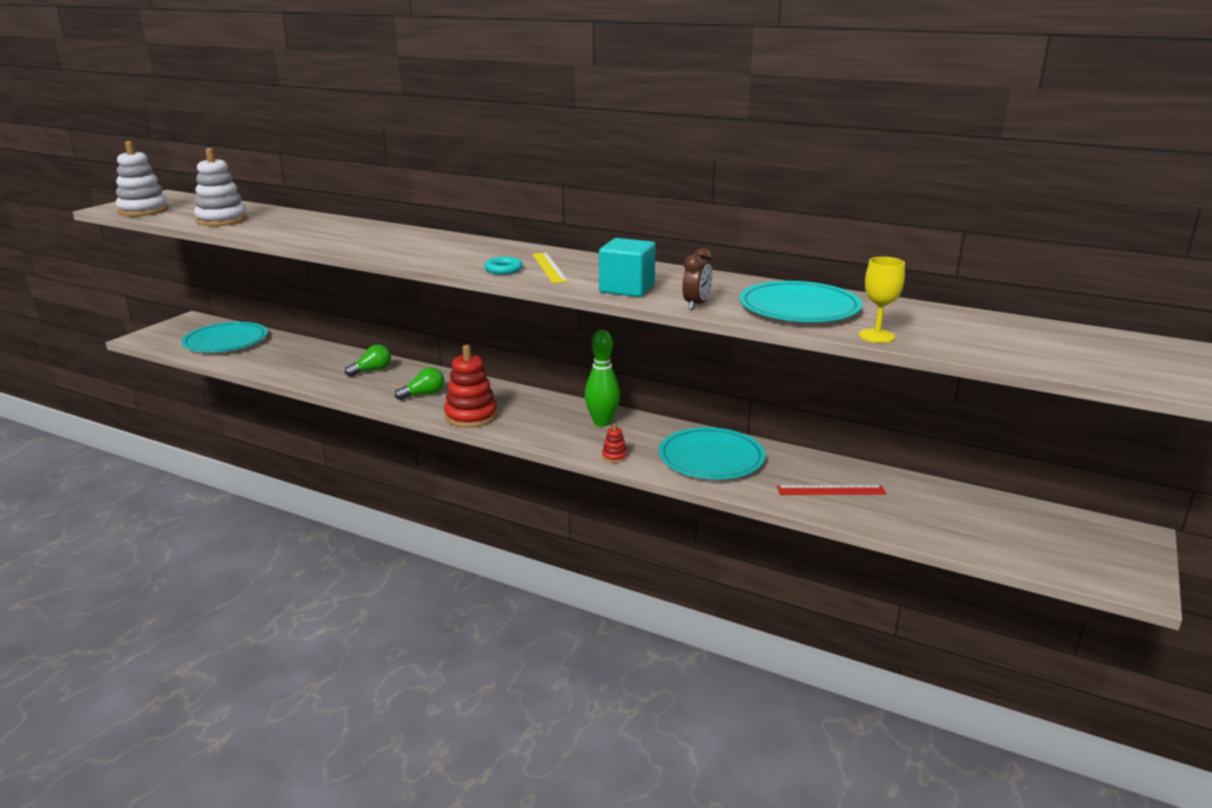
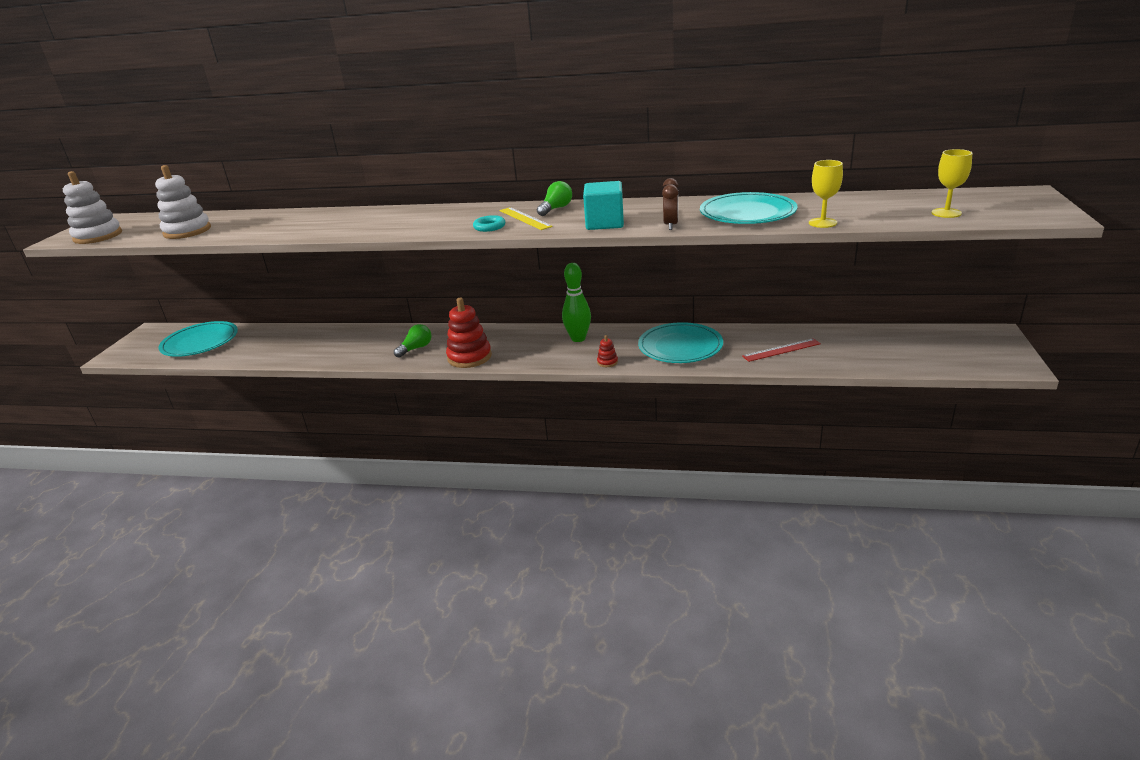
camera: 15 degrees left, 5 degrees up
(372, 370) = (355, 339): green light bulb -> green light bulb (556, 209)
(1048, 354) = (946, 213): none -> yellow goblet

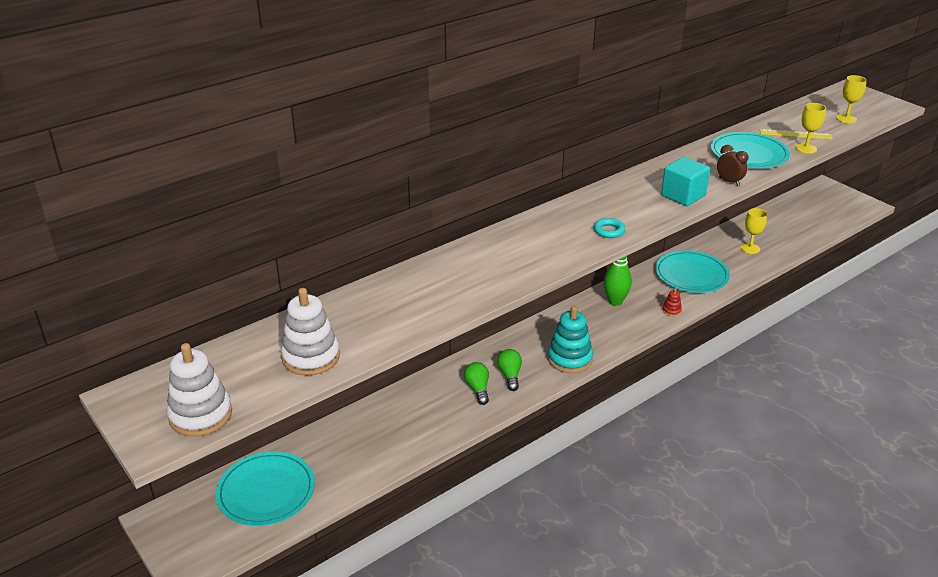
camera: 50 degrees left, 5 degrees up
(469, 357) = (569, 359): red stacking toy -> turquoise stacking toy
(525, 218) = (614, 212): yellow ruler -> yellow ruler (795, 134)
(556, 209) = (614, 194): green light bulb -> green light bulb (478, 389)
(781, 350) = (750, 248): red ruler -> yellow goblet

